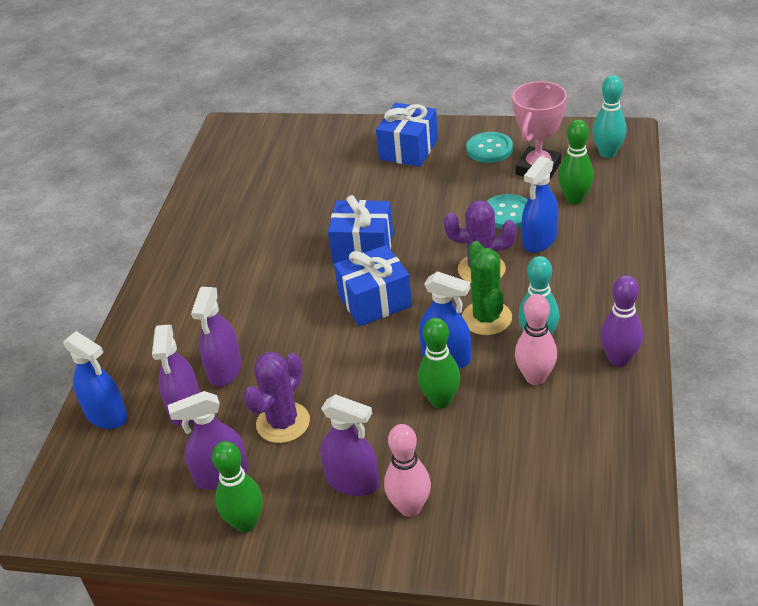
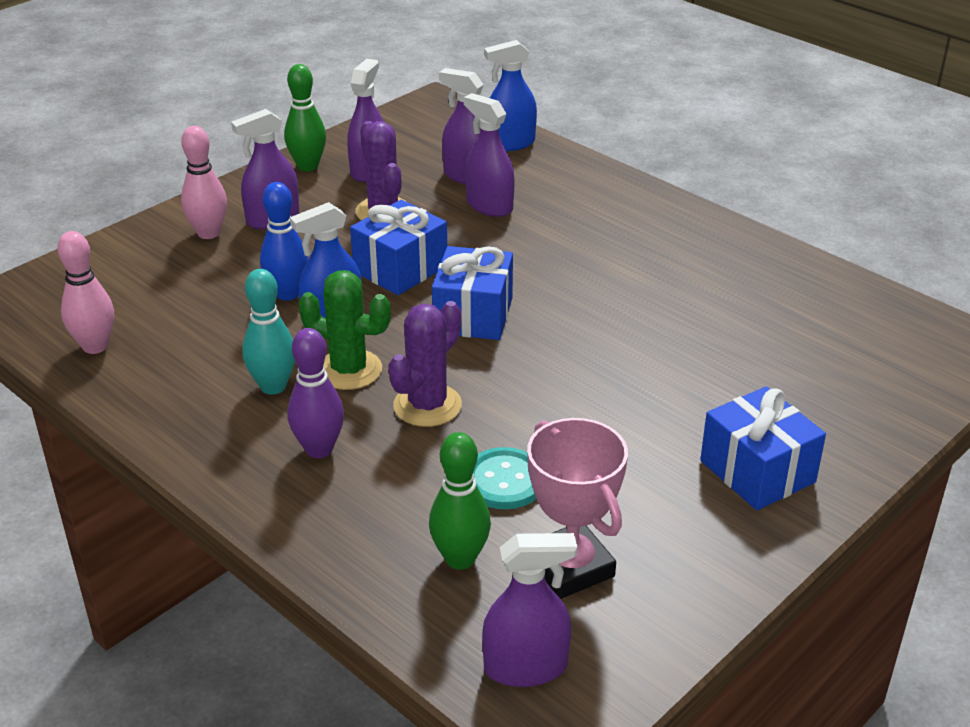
camera: 120 degrees right, 5 degrees down
(363, 247) = (575, 344): blue gift -> blue gift (400, 269)
(440, 400) = (287, 294): green bowling pin -> blue bowling pin
(489, 149) = (675, 548): turquoise button -> none
(535, 377) = (231, 357): pink bowling pin -> pink bowling pin (95, 346)
(539, 240) = (419, 477): blue spray bottle -> none
(607, 153) = (525, 667): turquoise bowling pin -> purple spray bottle
(619, 359) = (170, 421): purple bowling pin -> purple bowling pin (319, 449)

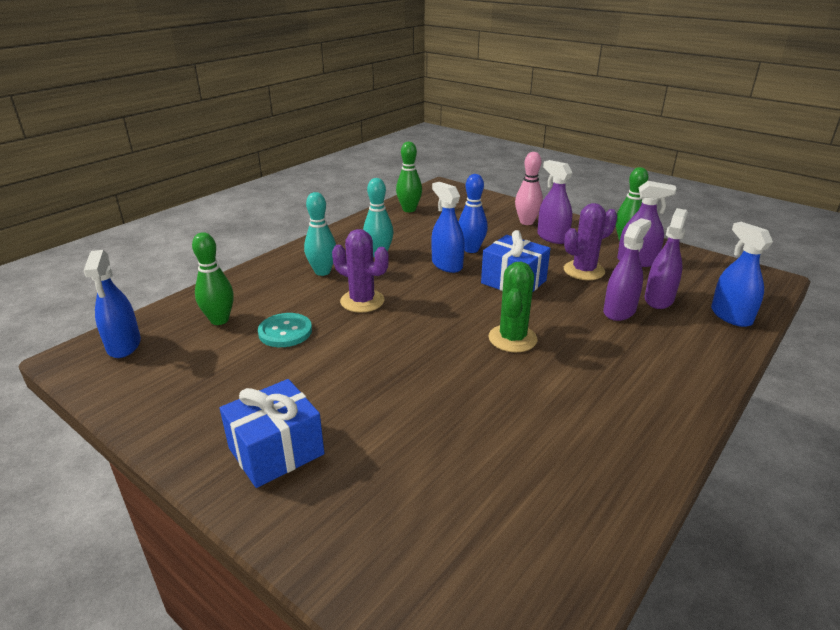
camera: 85 degrees right, 5 degrees down
(95, 346) = (409, 209): pink bowling pin -> green bowling pin
(319, 449) = (322, 272): purple bowling pin -> turquoise bowling pin
(349, 370) = (396, 274): green cactus -> green cactus (512, 338)
(473, 315) = (466, 312): blue gift -> none
(525, 667) = (124, 345): purple spray bottle -> blue spray bottle
(570, 567) = (198, 359): pink trophy -> none

